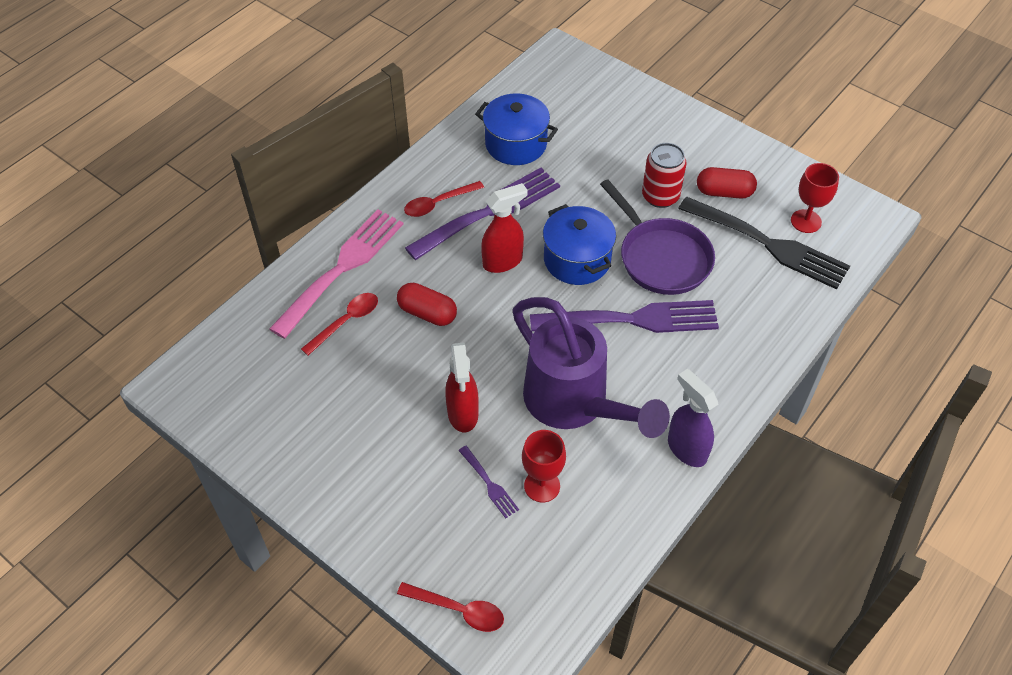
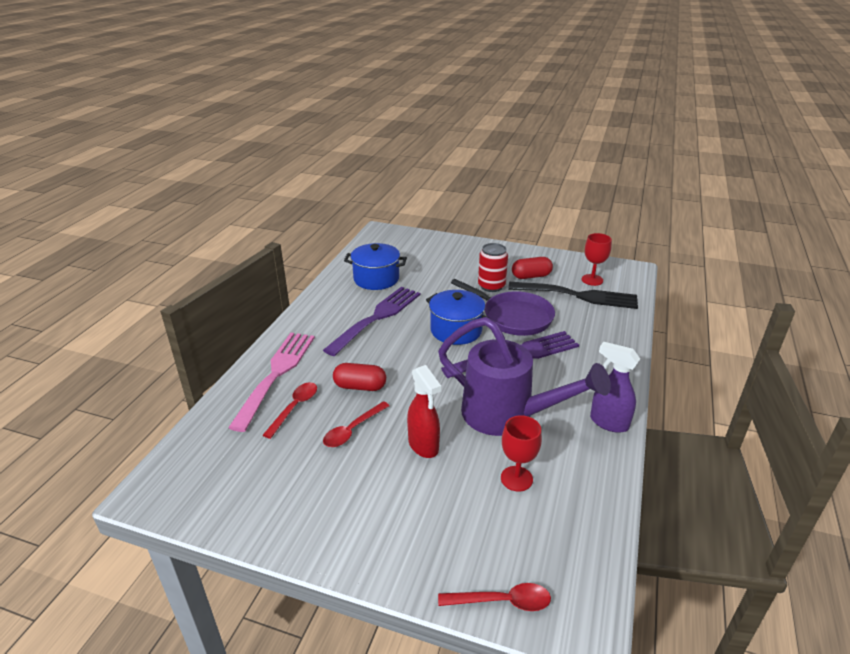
camera: 20 degrees left, 20 degrees down
(438, 203) = (336, 321): red spoon -> red spoon (352, 430)
(489, 484) = (472, 490): purple fork -> none
(503, 261) = (402, 343): red spray bottle -> none

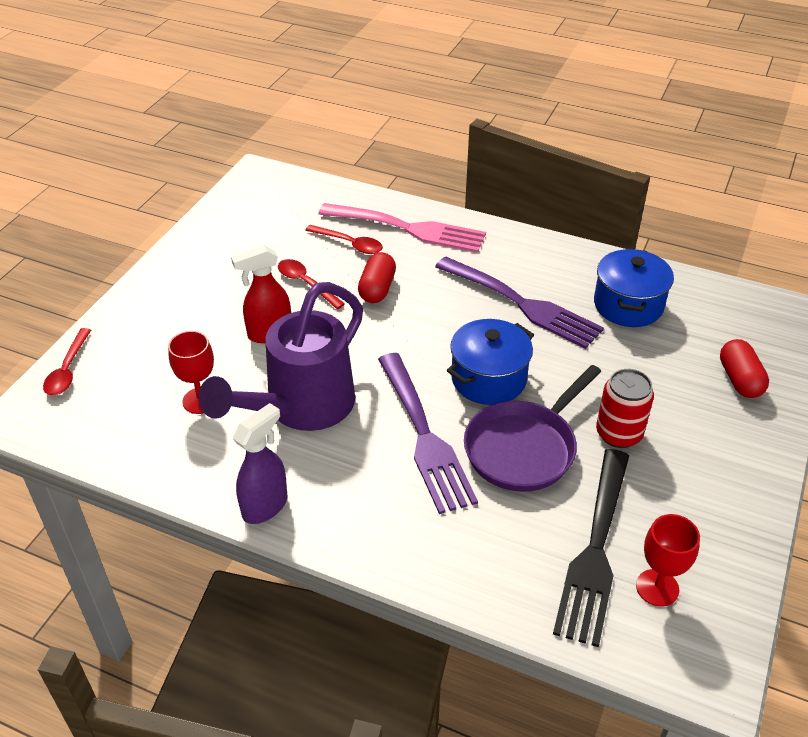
camera: 95 degrees right, 10 degrees up
(531, 276) = (660, 494): red capsule -> red capsule (740, 380)

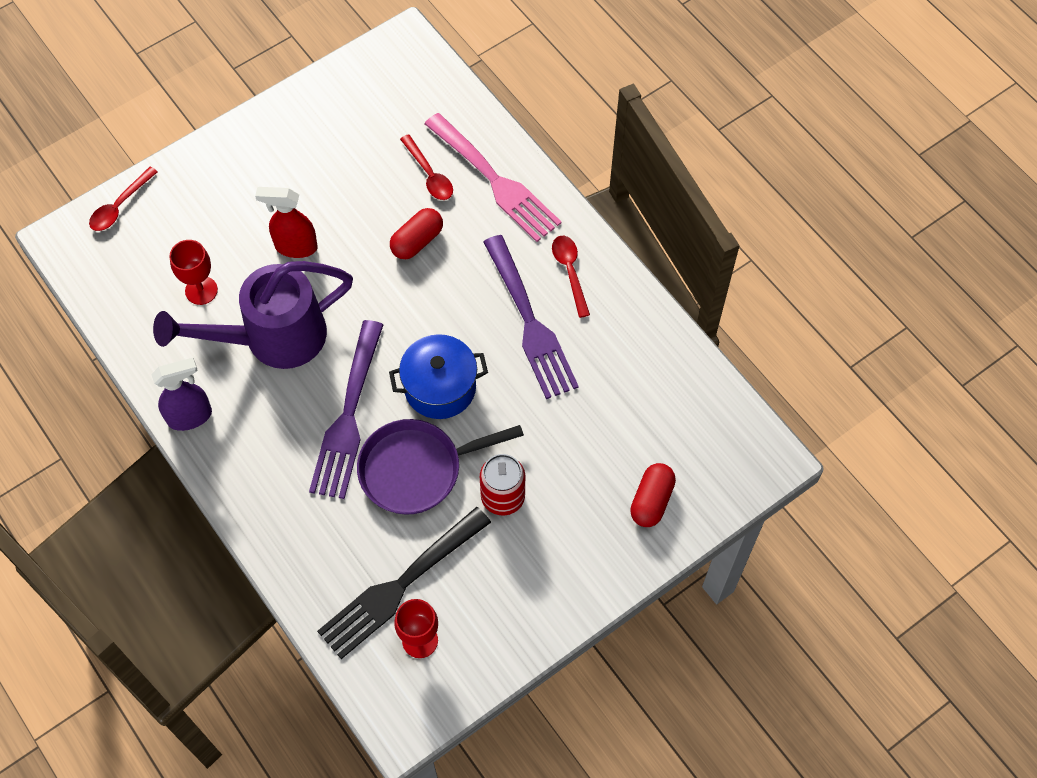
camera: 30 degrees right, 20 degrees up
(306, 283) = (361, 204): red spoon -> red spoon (570, 271)
(628, 305) = (623, 372): blue pot -> none

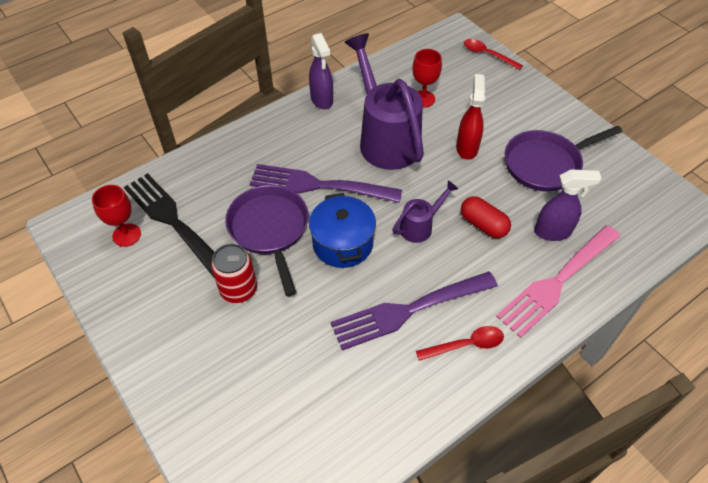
camera: 90 degrees right, 10 degrees down
(328, 166) = (546, 164): none -> purple pan
(417, 305) = (420, 226): none -> purple watering can
(429, 175) = (553, 232): red spoon -> purple spray bottle
(651, 501) = (220, 413): red capsule -> none

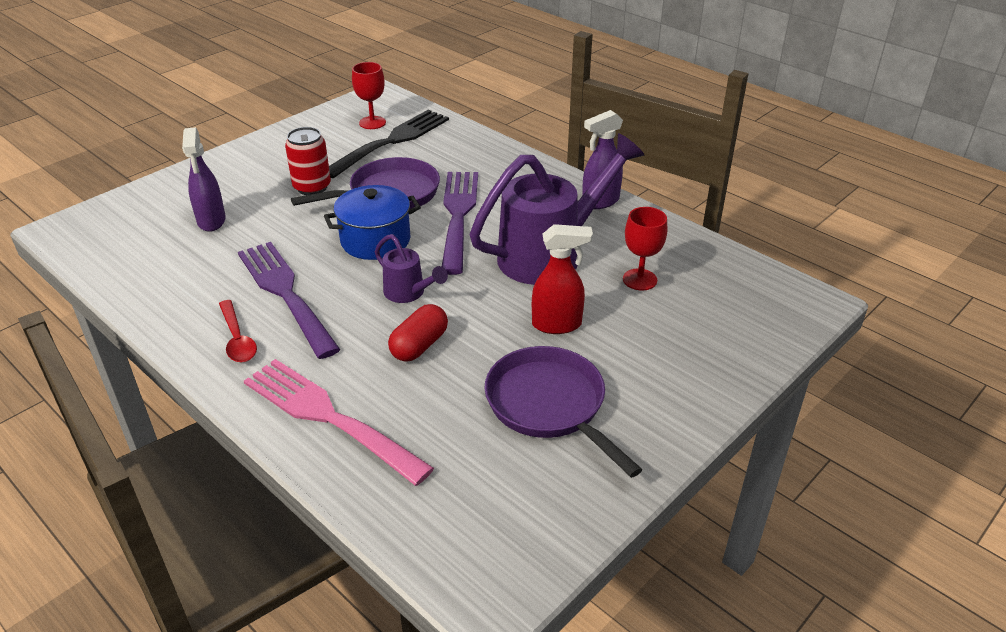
camera: 80 degrees right, 15 degrees down
(487, 55) = (775, 336): red spoon -> none
(553, 232) = (416, 413): purple spray bottle -> purple spray bottle (211, 221)

